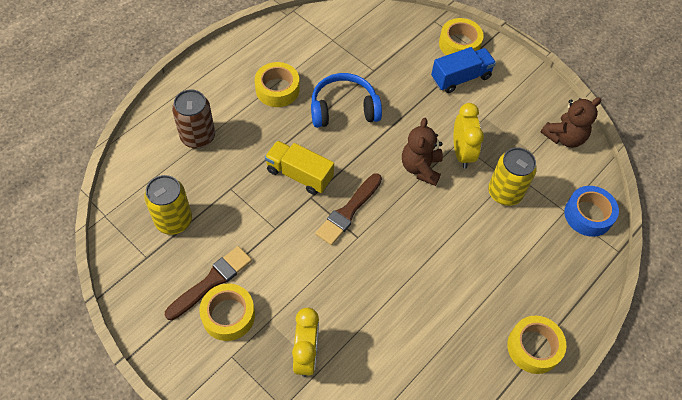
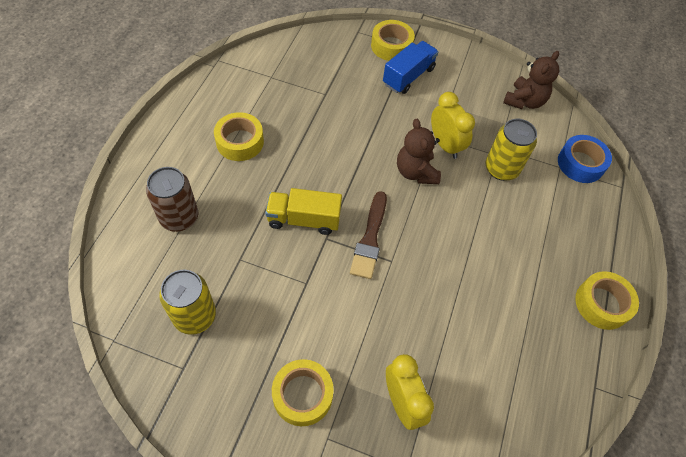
camera: 25 degrees left, 0 degrees up
(211, 281) = (267, 366): brown brush -> none
(343, 109) = (315, 140): blue headphones -> none

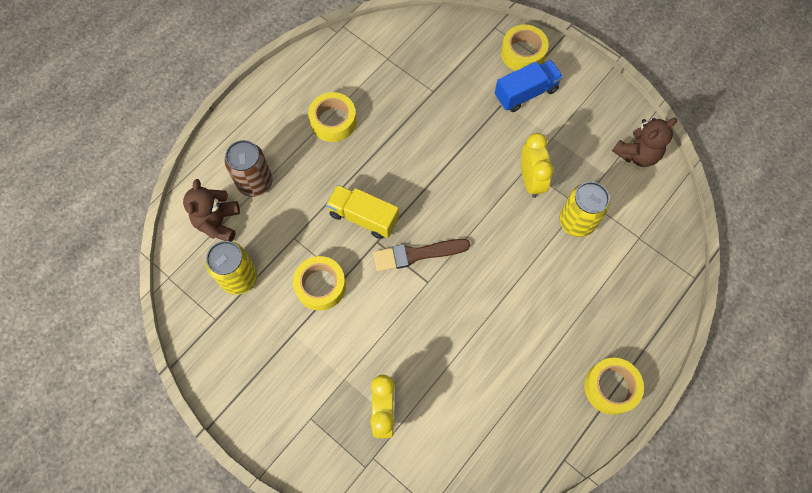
camera: 25 degrees right, 10 degrees up
(302, 395) = (303, 375): yellow tape -> yellow tape (320, 286)
(370, 239) = (416, 254): brown brush -> brown brush turned 45 degrees clockwise
(416, 172) = (488, 200): brown teddy bear -> brown teddy bear (218, 222)
(580, 164) = (663, 240): blue tape -> none

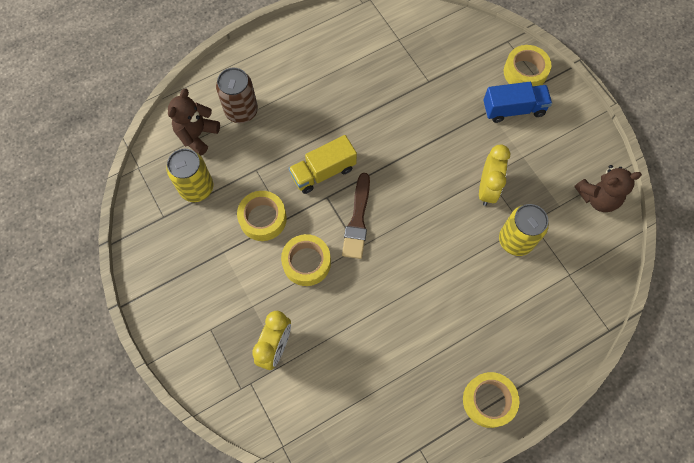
camera: 20 degrees right, 0 degrees up
(333, 121) = (329, 80): yellow tape -> yellow tape (306, 262)
(363, 217) = (323, 172): yellow truck -> yellow truck turned 75 degrees counterclockwise
(416, 254) = (357, 220): brown brush -> brown brush turned 90 degrees counterclockwise

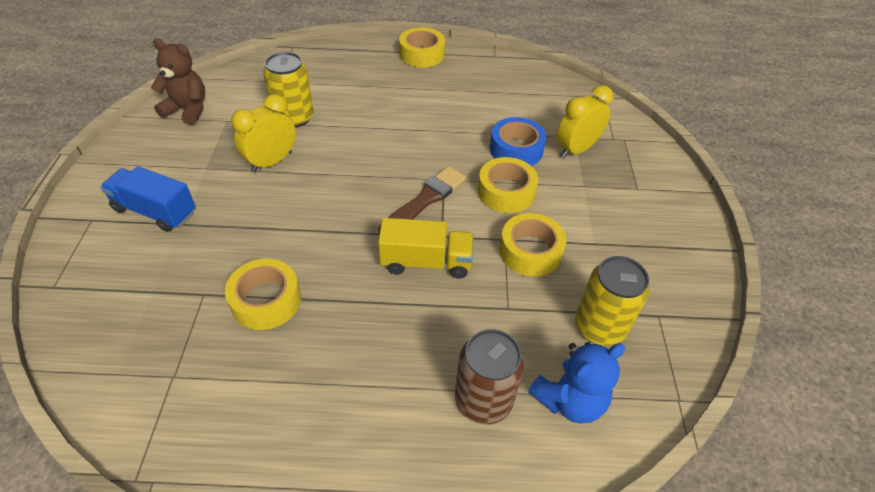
camera: 150 degrees left, 20 degrees down
(197, 135) = (569, 400): brown teddy bear -> blue teddy bear
(324, 315) = (516, 149): none -> blue tape
(525, 72) = (89, 240): yellow tape -> yellow tape (266, 300)

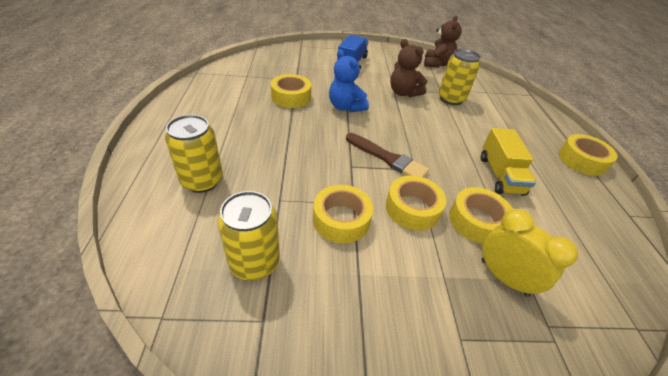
camera: 85 degrees right, 5 degrees down
(271, 162) = (403, 93): yellow clock -> brown teddy bear
(426, 262) = (324, 157): yellow truck -> yellow truck (500, 175)
(483, 400) = (202, 181): brown can -> yellow can
(516, 149) = (477, 221): blue tape -> yellow tape
(569, 400) = (187, 229): blue teddy bear -> blue teddy bear (345, 107)

